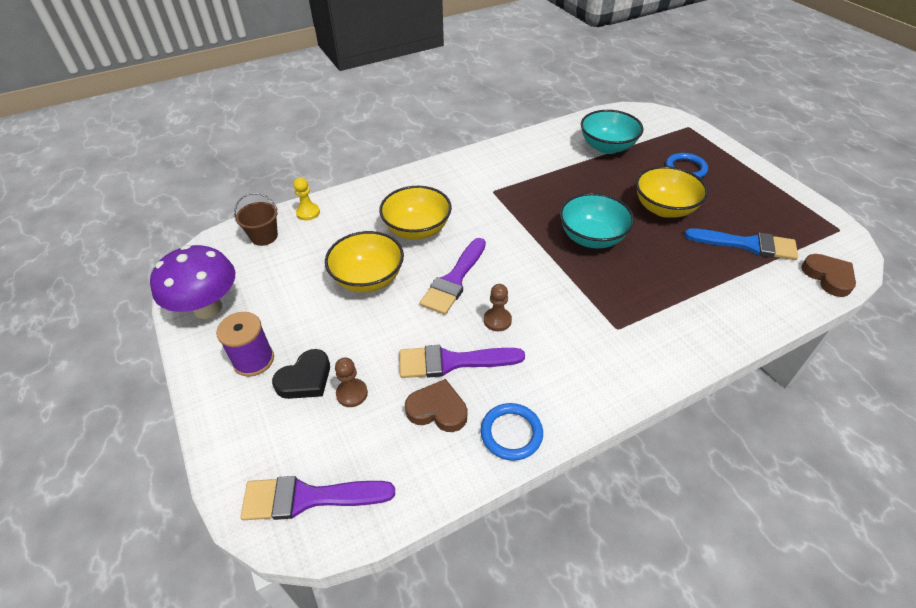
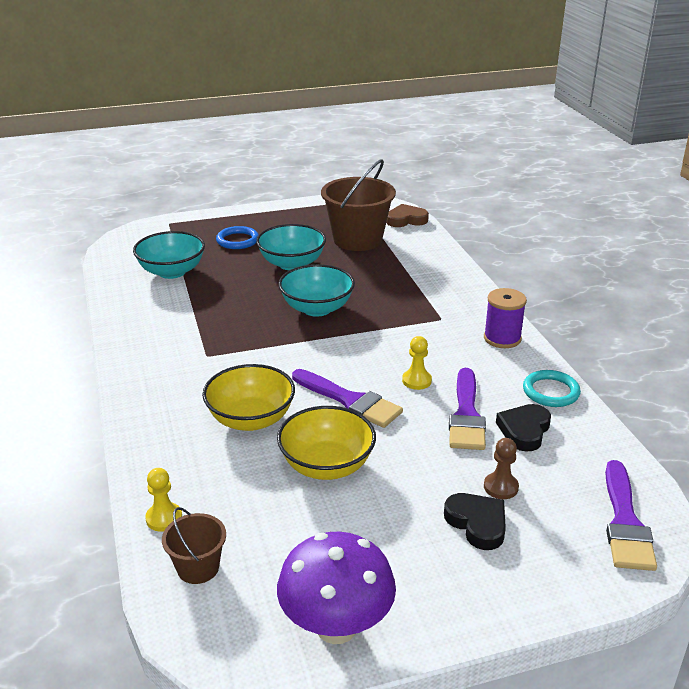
camera: 80 degrees left, 15 degrees down
(253, 360) = (442, 571): purple spool -> purple spool (502, 338)
(437, 410) = (524, 430): brown heart -> black heart
(497, 320) = (416, 381): brown pawn -> yellow pawn
(511, 433) = (551, 392): blue ring -> turquoise ring
(664, 208) = (292, 264): yellow bowl -> turquoise bowl
(747, 244) = (357, 239): blue brush -> brown bucket

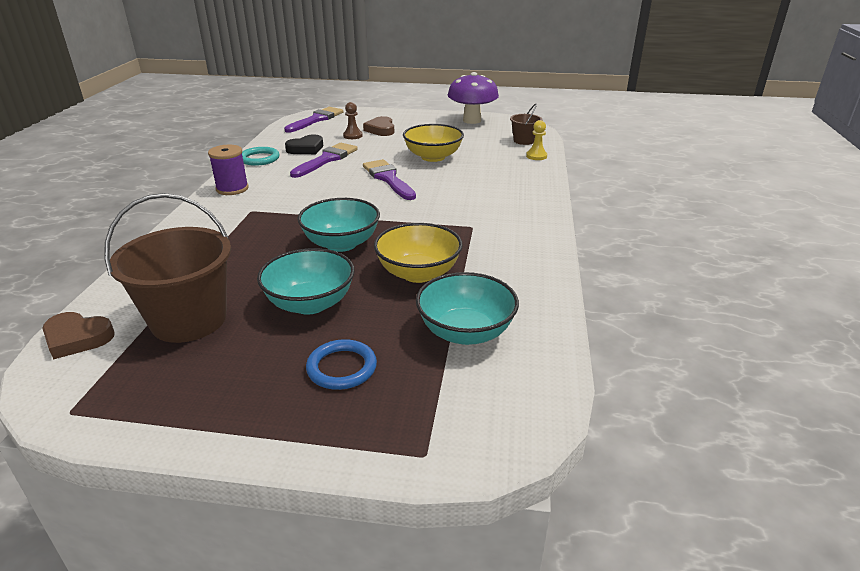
camera: 155 degrees left, 0 degrees up
(251, 419) = (463, 183): yellow bowl -> yellow bowl (418, 273)
(416, 381) = (331, 179): yellow pawn -> none
(477, 523) = (381, 129): black heart -> brown heart

